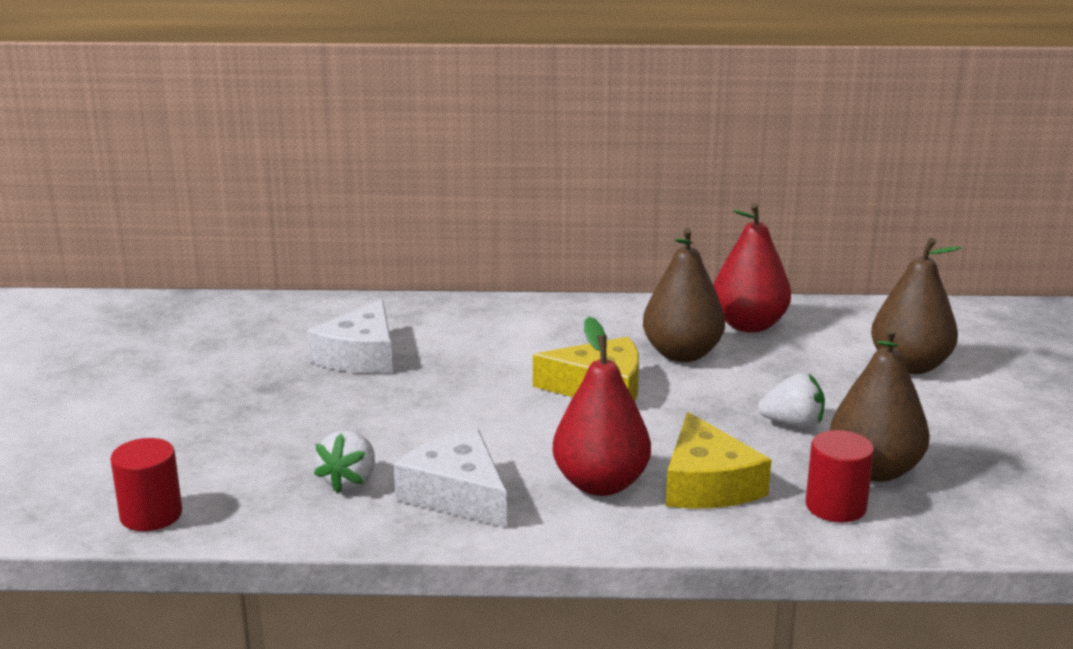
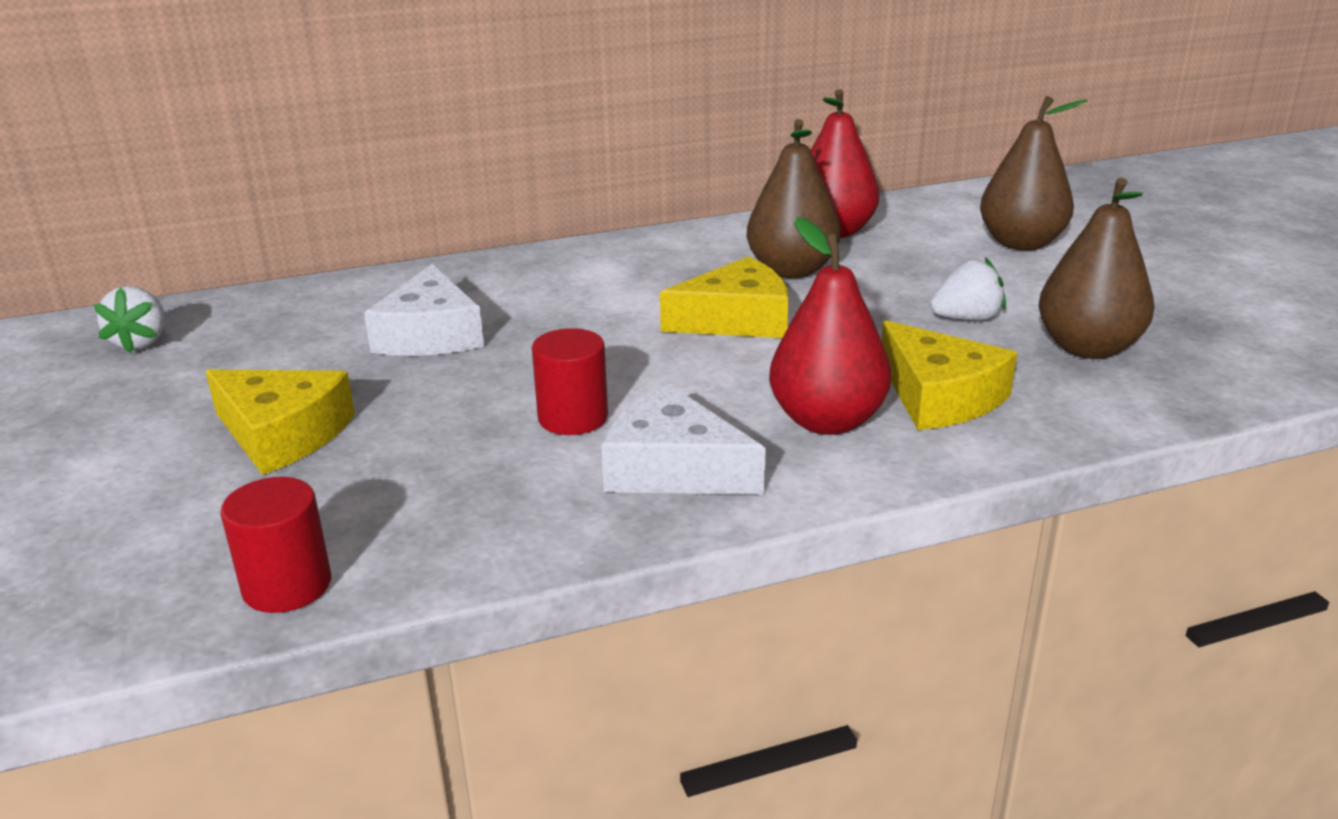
camera: 20 degrees left, 5 degrees up
(212, 411) = (282, 434): none -> yellow cheese
(350, 481) = (529, 482): white strawberry -> white strawberry (141, 342)
(835, 506) = (1087, 392): red cylinder -> red cylinder (573, 418)

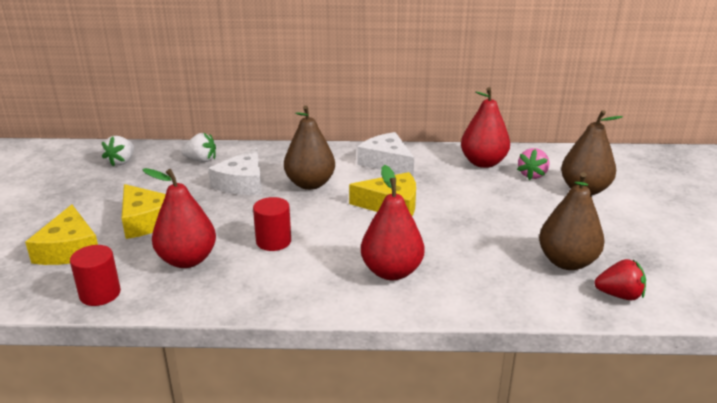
camera: 20 degrees right, 0 degrees up
(427, 484) = (187, 260): none -> red pear
(673, 468) = (299, 279): white cheese -> white cheese (386, 162)
(791, 270) = (442, 182): brown pear -> brown pear (310, 184)
(925, 236) = (532, 175): none -> pink strawberry
(939, 397) = (460, 272): yellow cheese -> yellow cheese (69, 249)
(966, 318) = (513, 229): white strawberry -> white strawberry (201, 160)
(1203, 378) = (619, 295): none -> red strawberry

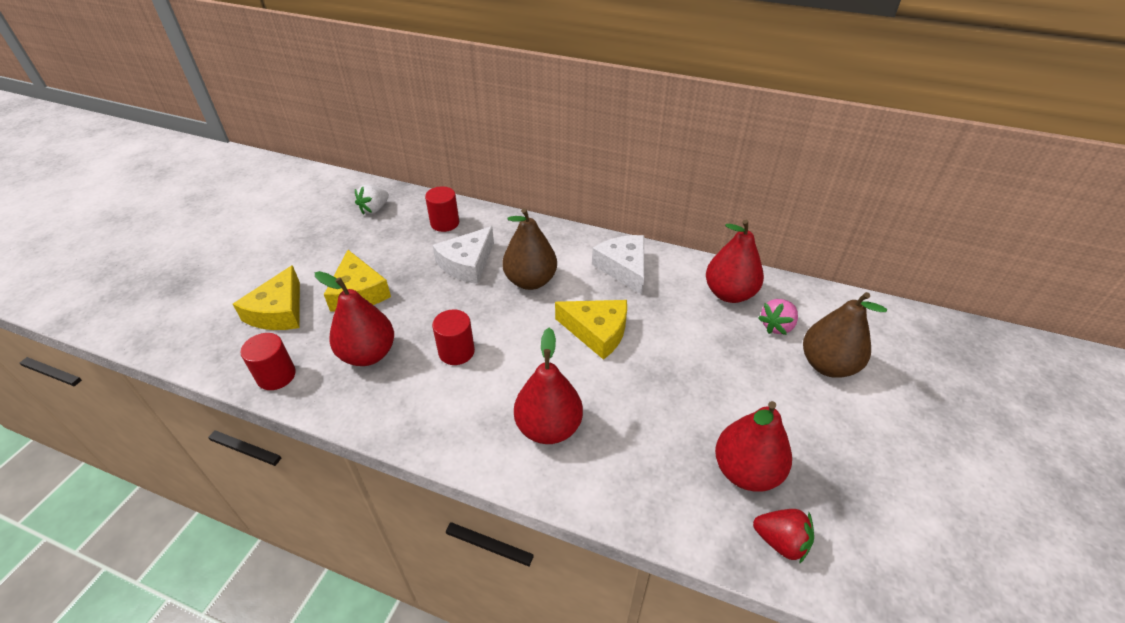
camera: 20 degrees right, 15 degrees up
(201, 160) = (445, 223): white strawberry -> red cylinder
(567, 262) = (746, 471): brown pear -> red pear

